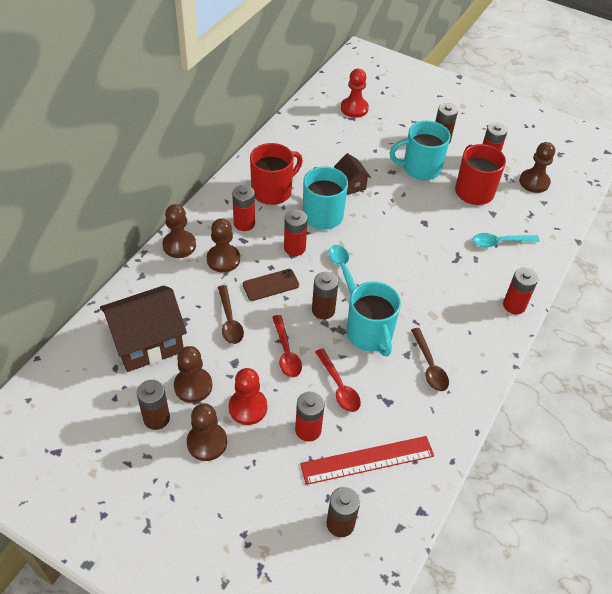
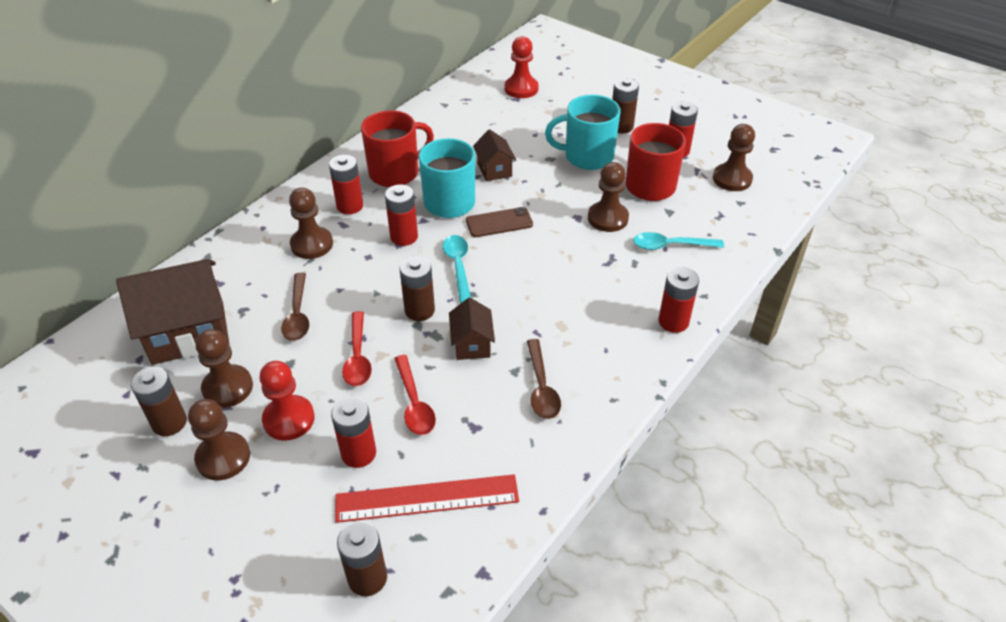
camera: 10 degrees right, 5 degrees down
(179, 245) = (263, 226): brown pawn -> brown pawn (607, 218)
(271, 285) = (361, 277): brown phone -> brown phone (499, 223)
(370, 335) = (472, 344): turquoise mug -> brown house

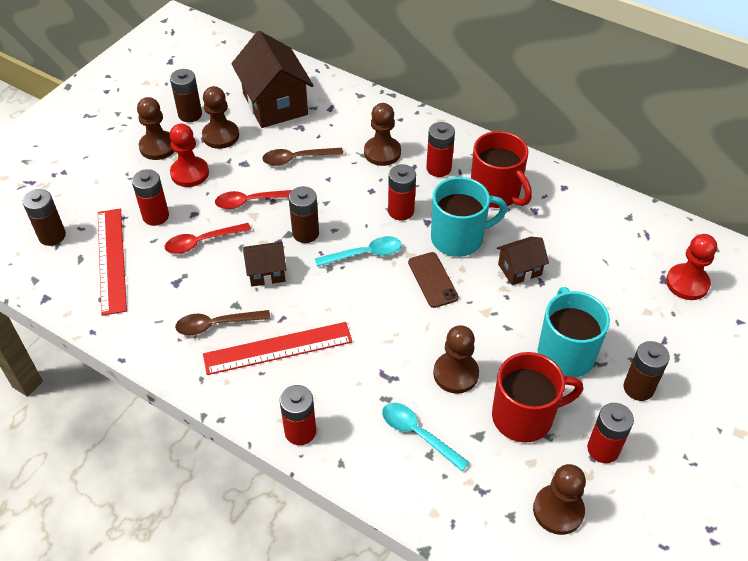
camera: 85 degrees right, 5 degrees up
(575, 336) = (278, 348): none -> red ruler
(670, 246) = (418, 434): turquoise spoon -> turquoise spoon turned 45 degrees counterclockwise

